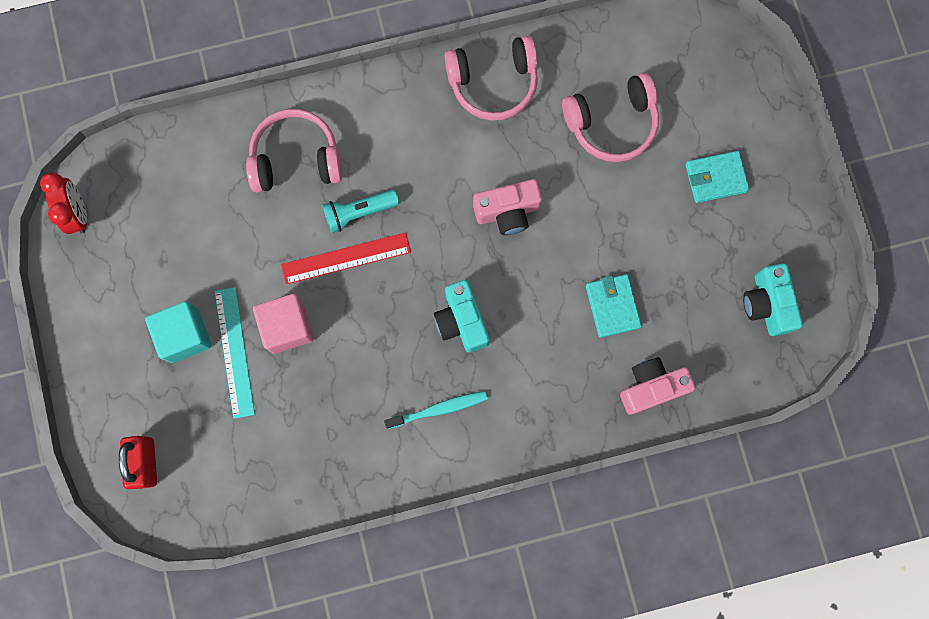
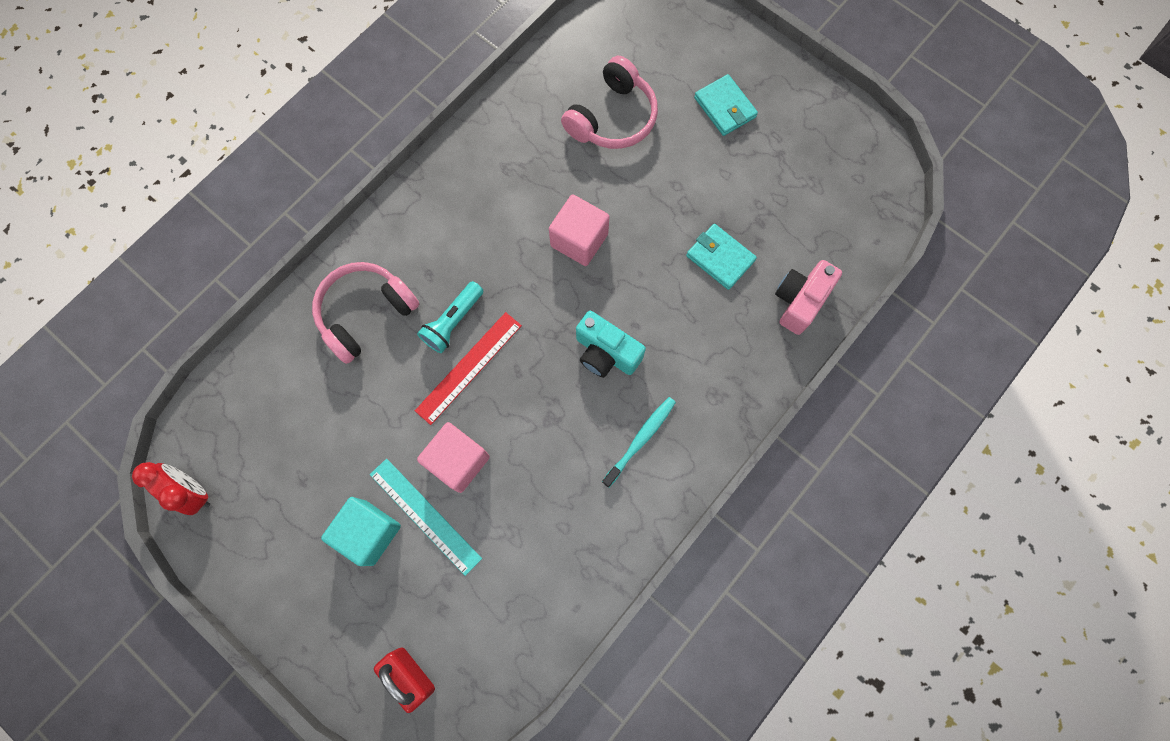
camera: 35 degrees left, 5 degrees down
(493, 83) = (493, 147): pink headphones -> none
(507, 212) = (579, 240): pink camera -> pink cube
(715, 178) = (725, 107): turquoise wallet -> turquoise wallet turned 75 degrees counterclockwise
(766, 304) = (837, 177): turquoise camera -> none

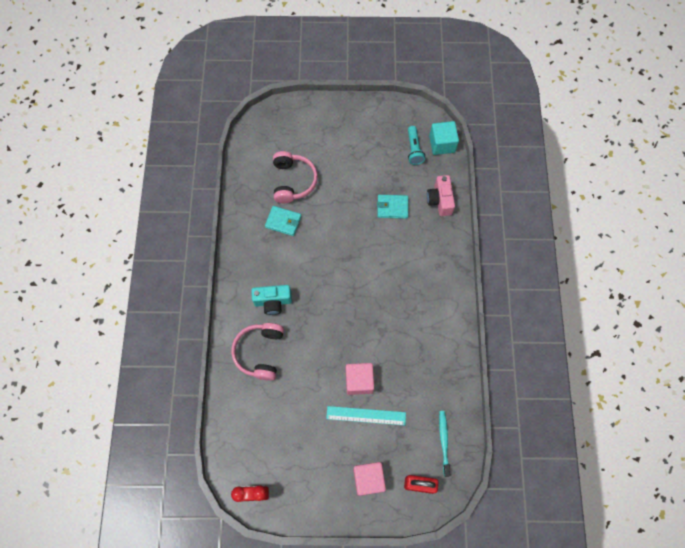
camera: 40 degrees left, 5 degrees down
(369, 532) = (348, 443): turquoise cube -> turquoise cube (442, 144)
(453, 322) = (303, 324): turquoise flashlight -> turquoise flashlight (414, 149)
(469, 367) = (328, 338): red ruler -> none
(579, 240) = (326, 246): pink cube -> pink cube (368, 479)
(606, 353) = (380, 285): turquoise camera -> turquoise camera (273, 302)
(640, 440) = (426, 309): turquoise toothbrush -> turquoise toothbrush (444, 441)
(725, 107) = (338, 141): turquoise wallet -> turquoise wallet (283, 222)

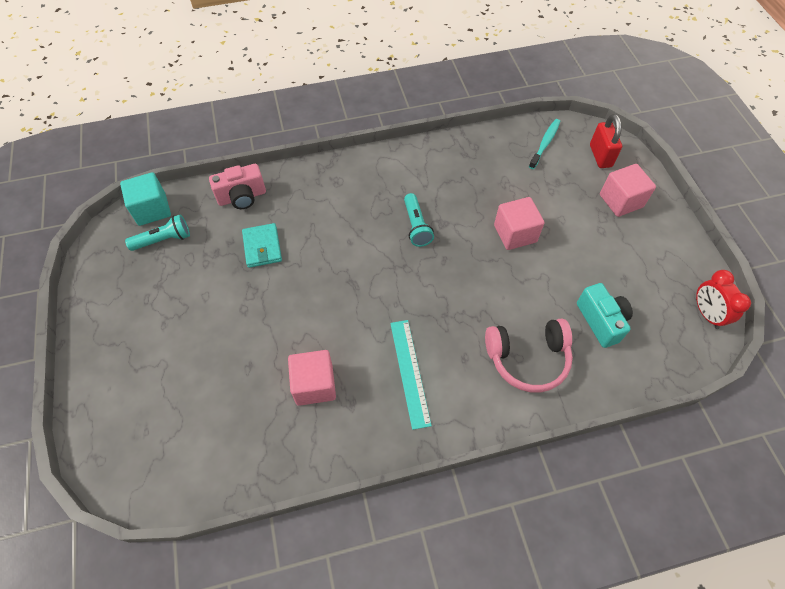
camera: 105 degrees left, 10 degrees down
(273, 302) = (448, 363): turquoise camera -> turquoise camera (601, 321)
(283, 222) = (314, 385): turquoise wallet -> pink cube
(293, 181) = (239, 390): pink headphones -> none
(366, 415) = (552, 218): turquoise ruler -> turquoise ruler (410, 372)
(384, 312) = (416, 226): none -> turquoise flashlight
(444, 441) = (545, 143): turquoise toothbrush -> turquoise toothbrush turned 135 degrees clockwise

